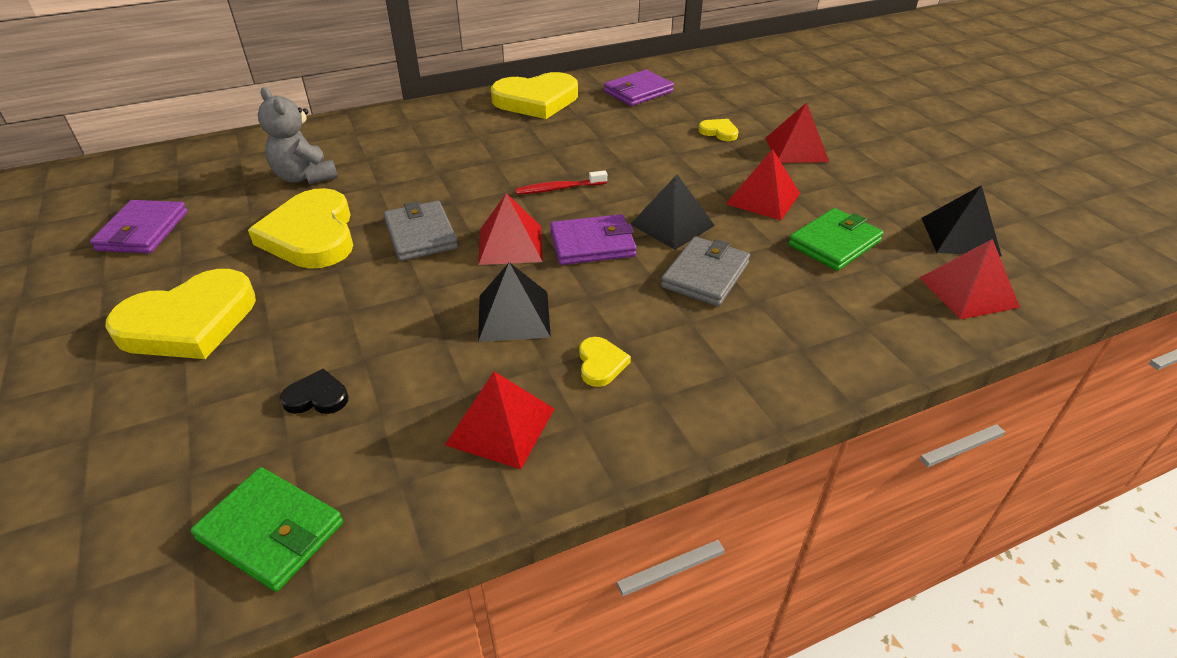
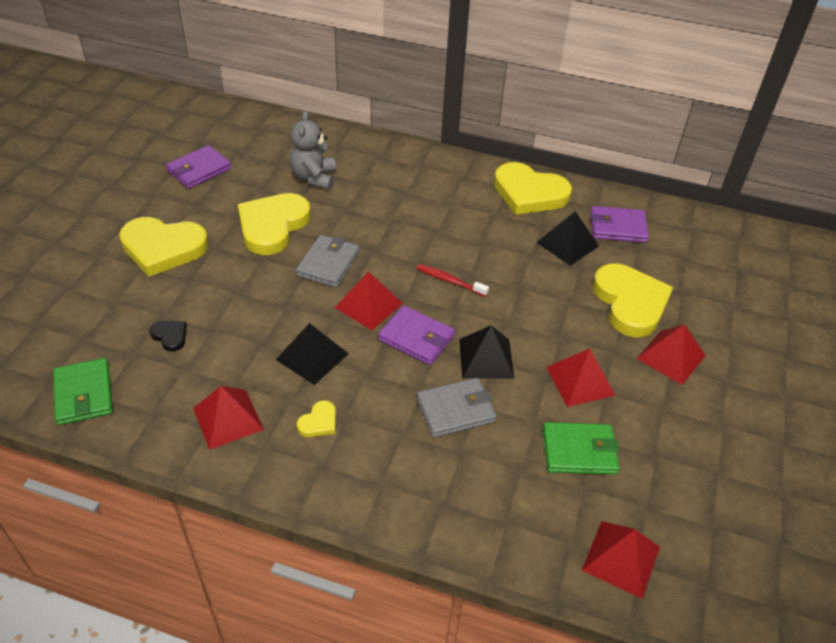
camera: 40 degrees right, 5 degrees up
(719, 132) = (630, 303): yellow heart -> yellow heart, size x2.30
(960, 236) = (689, 516): black pyramid -> black pyramid (567, 244)

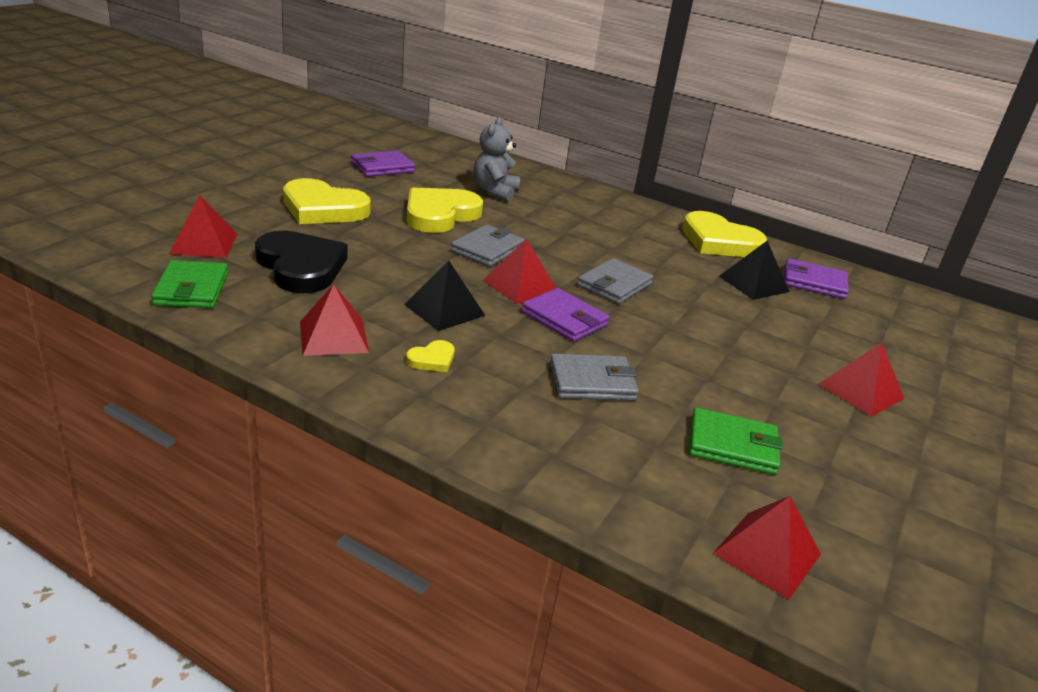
camera: 10 degrees right, 15 degrees down
(170, 336) = (301, 267): black heart -> black heart, size x2.30
(449, 281) = (614, 285): red toothbrush -> grey wallet
(486, 358) = (639, 349): black pyramid -> none
(580, 381) = (746, 388): red pyramid -> red pyramid (203, 243)
(630, 303) = (818, 340): yellow heart -> none

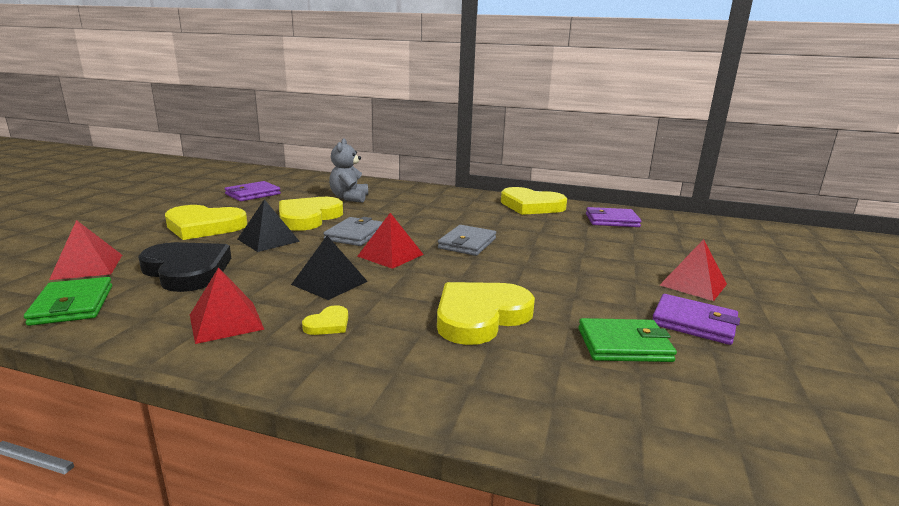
camera: 10 degrees left, 10 degrees down
(564, 319) = (437, 273): purple wallet -> purple wallet (694, 323)
(592, 382) = (480, 316): grey wallet -> yellow heart
(754, 284) = (570, 227): black pyramid -> black pyramid (268, 240)
(767, 553) = (713, 436): red pyramid -> none

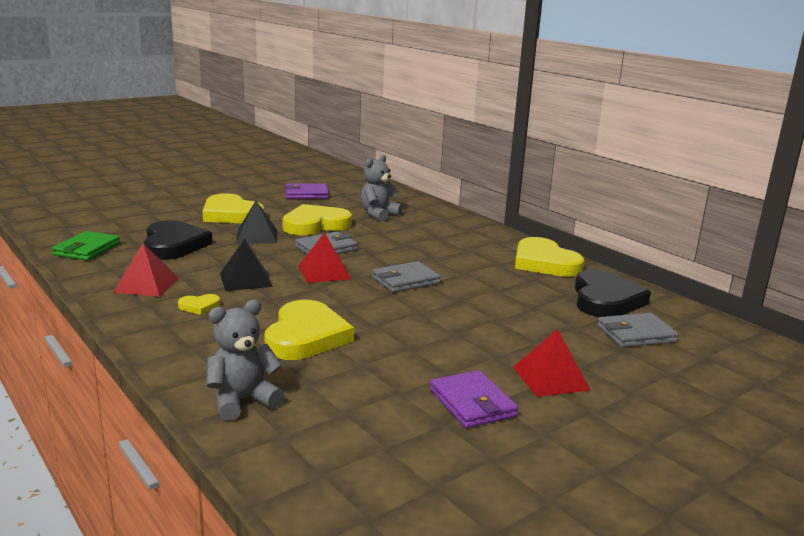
camera: 35 degrees right, 0 degrees up
(87, 266) = (125, 226): red pyramid -> none
(480, 316) = (306, 336): yellow heart -> yellow heart turned 105 degrees clockwise
(545, 404) = (242, 401): none -> grey teddy bear
(612, 220) = (605, 299): purple wallet -> black heart
(624, 345) = (374, 393): green wallet -> none
(670, 238) = (636, 334): none -> grey wallet

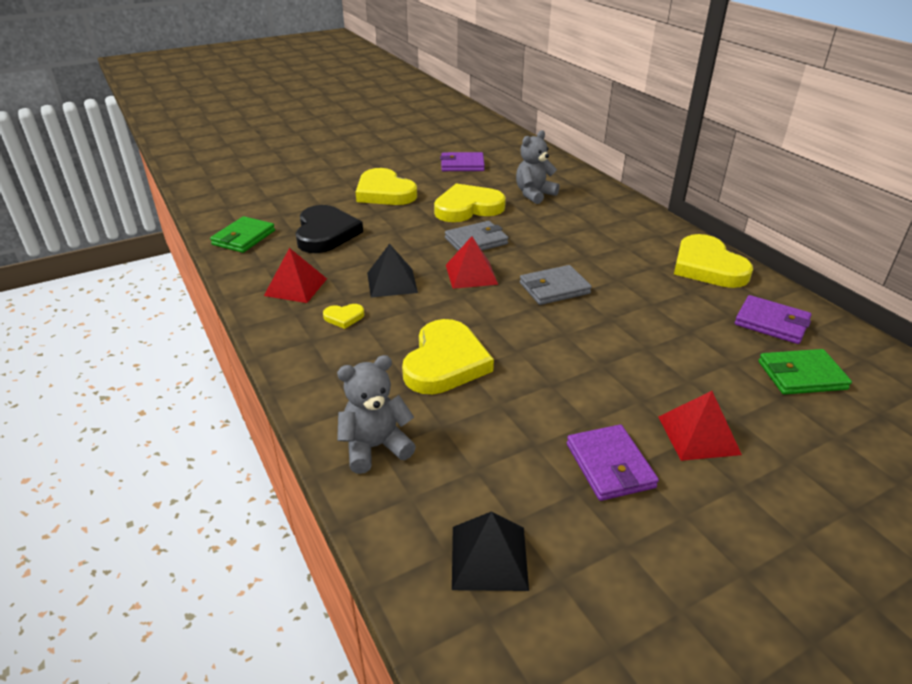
camera: 10 degrees right, 15 degrees up
(256, 236) = (407, 223): black pyramid -> black pyramid (489, 557)
(605, 299) = (771, 323): black heart -> purple wallet
(636, 334) = (801, 375): grey wallet -> green wallet

